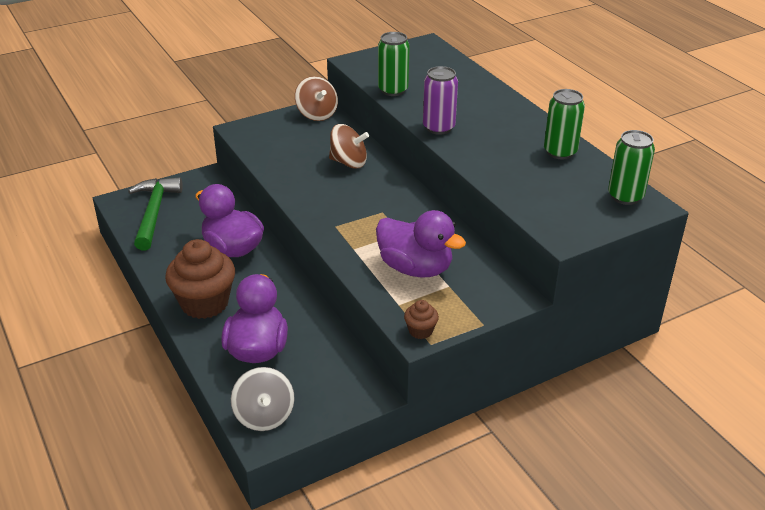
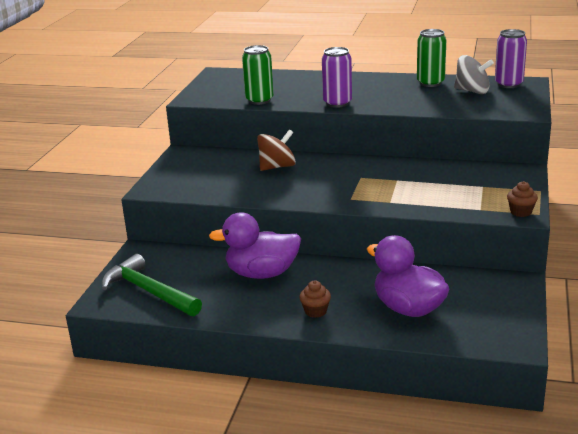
camera: 45 degrees left, 10 degrees down
(204, 303) = (315, 311): brown cupcake -> brown cupcake, size x0.45
(264, 416) = (492, 334): grey spinning top -> grey spinning top (472, 91)
(317, 114) = (189, 156): brown spinning top -> none
(415, 268) = (447, 189): purple duck -> none
(625, 196) = (508, 84): green can -> purple can

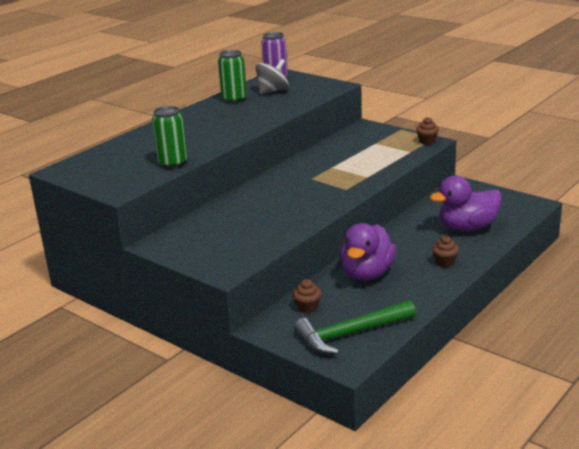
camera: 65 degrees left, 0 degrees up
(183, 260) = (307, 307): none -> brown cupcake
(277, 167) = (249, 206): brown spinning top -> none
(337, 103) = (228, 136): purple can -> none

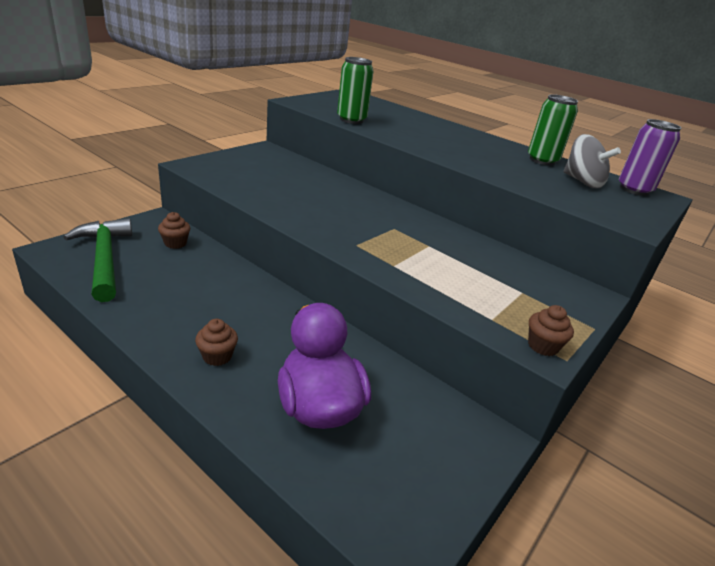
camera: 85 degrees right, 5 degrees up
(367, 274) = (222, 288): purple duck -> none

